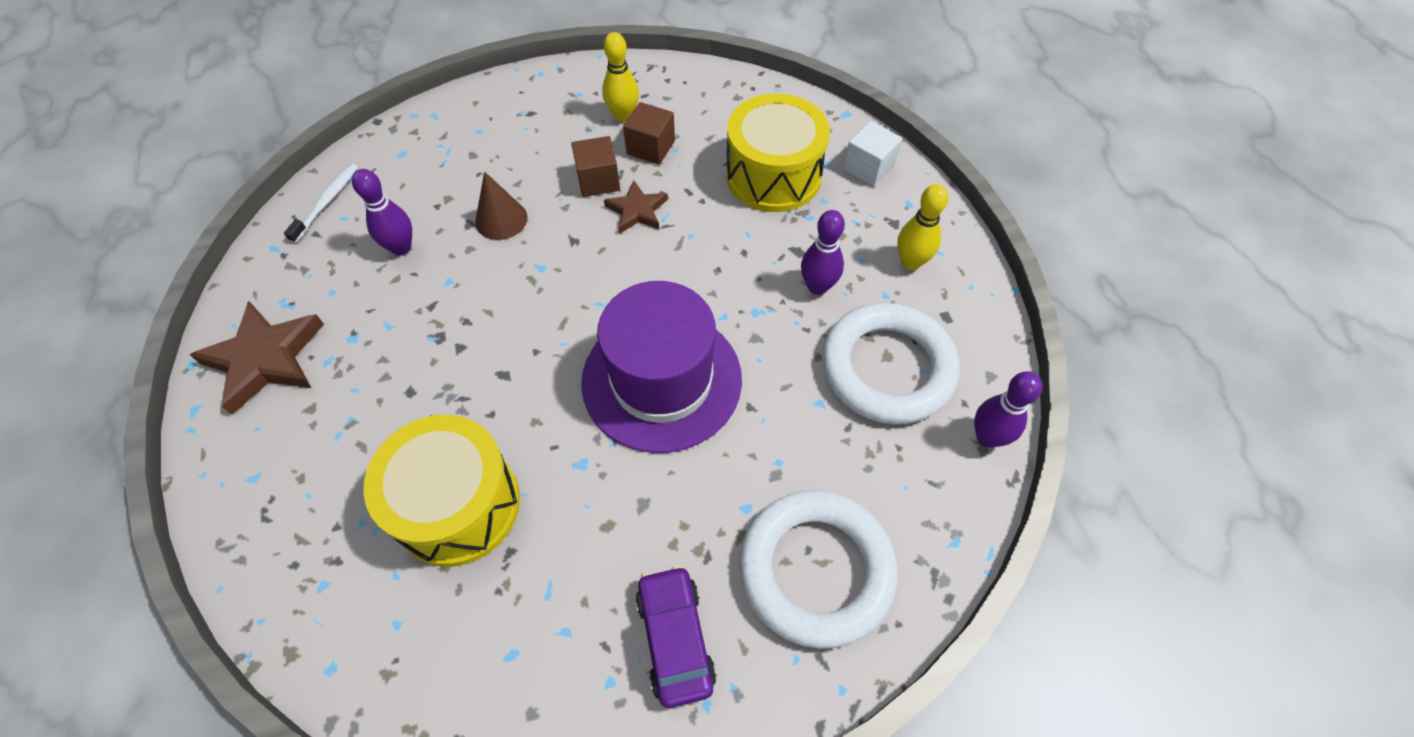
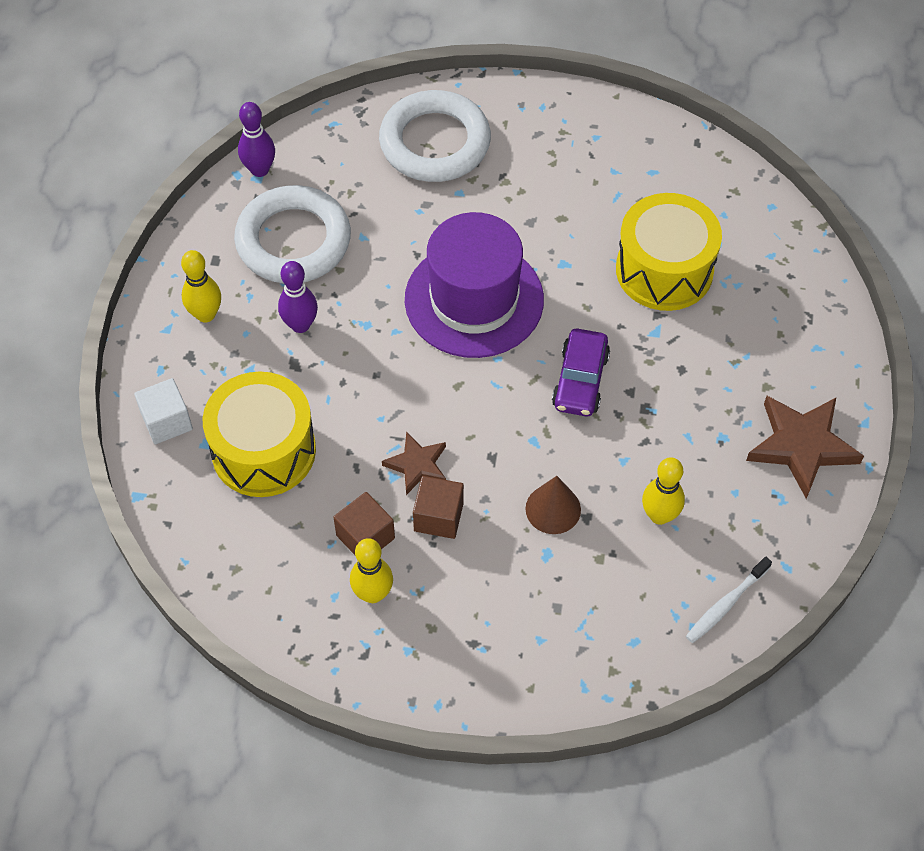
camera: 155 degrees left, 0 degrees up
(401, 247) = (659, 515): purple bowling pin -> yellow bowling pin
(675, 639) = (545, 142): purple car -> purple car (580, 381)

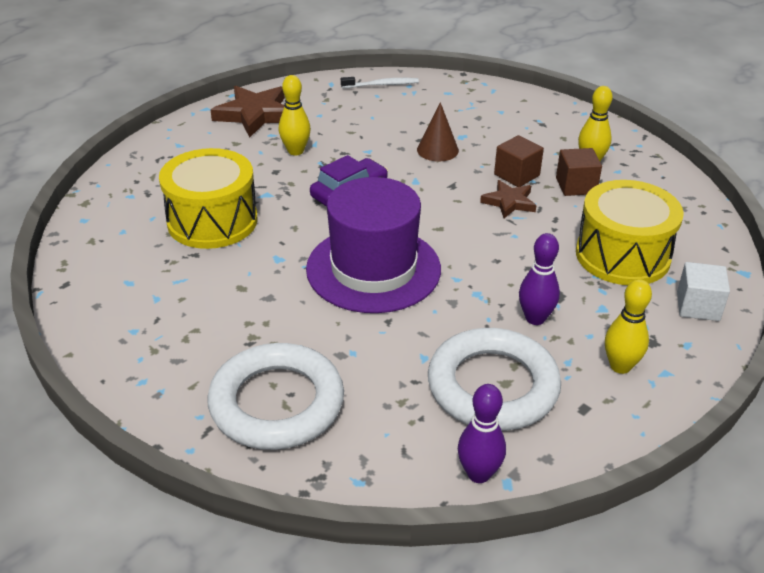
camera: 145 degrees left, 20 degrees down
(659, 515) = (375, 123): yellow bowling pin -> yellow bowling pin (295, 151)

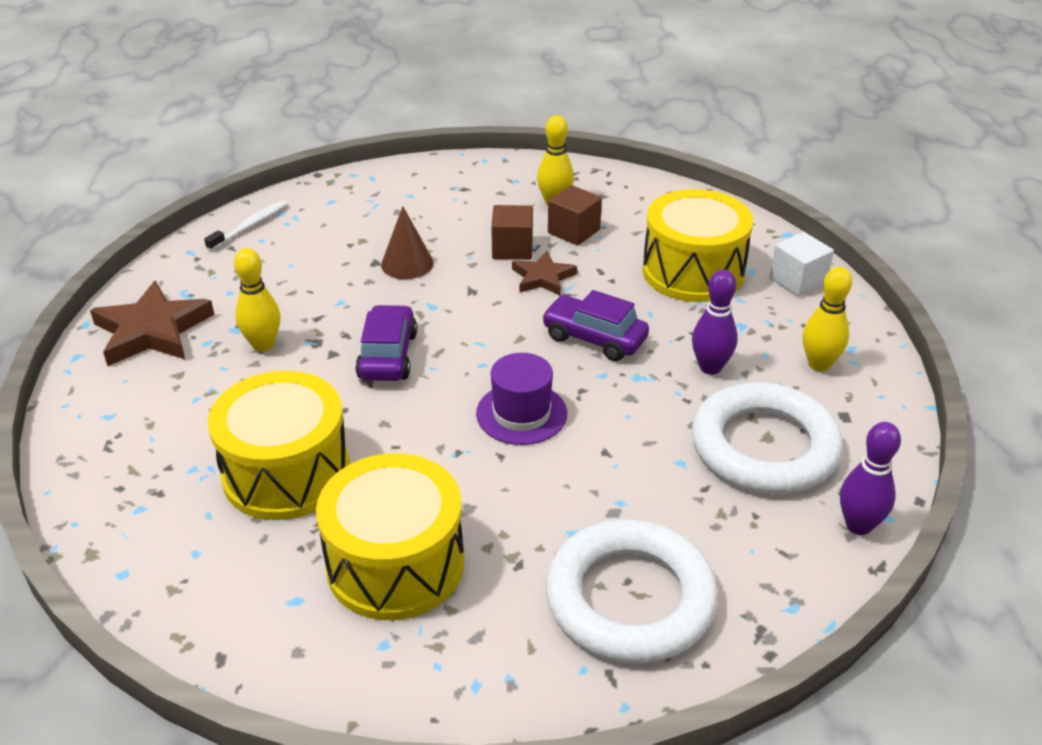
camera: 45 degrees left, 0 degrees up
(194, 298) = (395, 564): none -> yellow drum
(373, 269) = (521, 413): purple hat -> purple hat, size x0.54
(485, 255) = (594, 338): none -> purple car

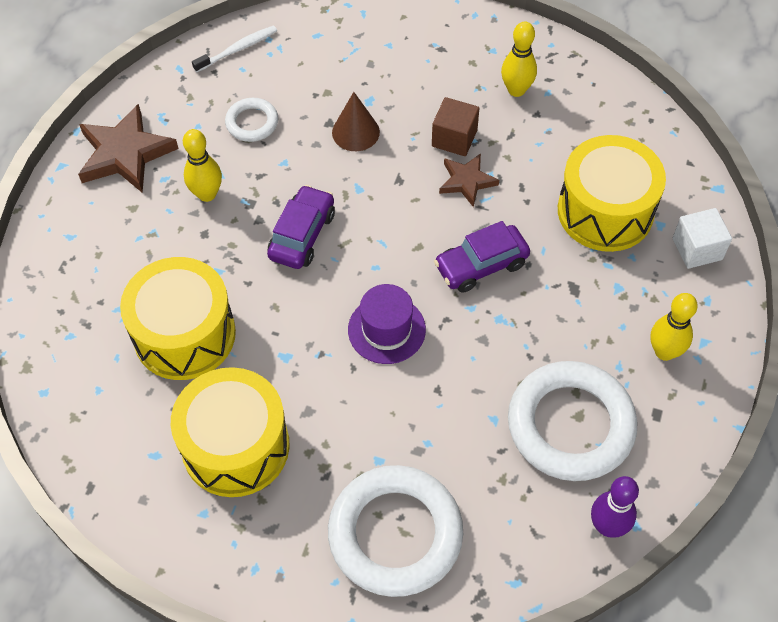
camera: 20 degrees right, 20 degrees up
(290, 278) = (252, 123): none -> white ring
(574, 231) = (518, 131): brown cube -> none
(594, 338) = (481, 265): purple car -> purple car turned 75 degrees counterclockwise
(710, 367) = (566, 327): purple bowling pin -> none

